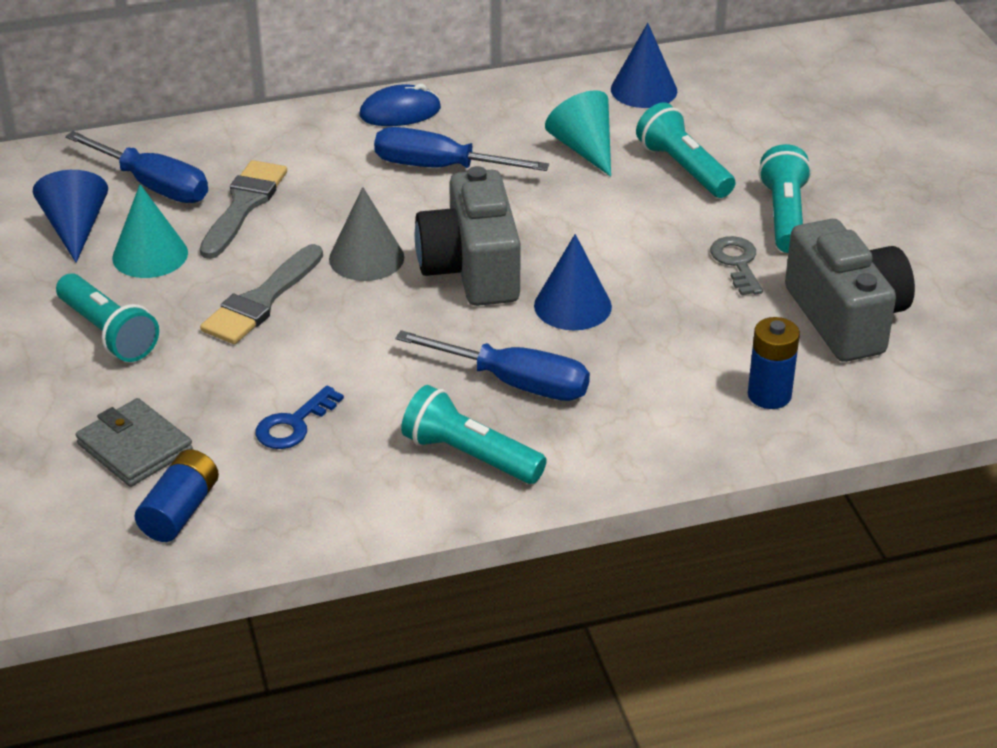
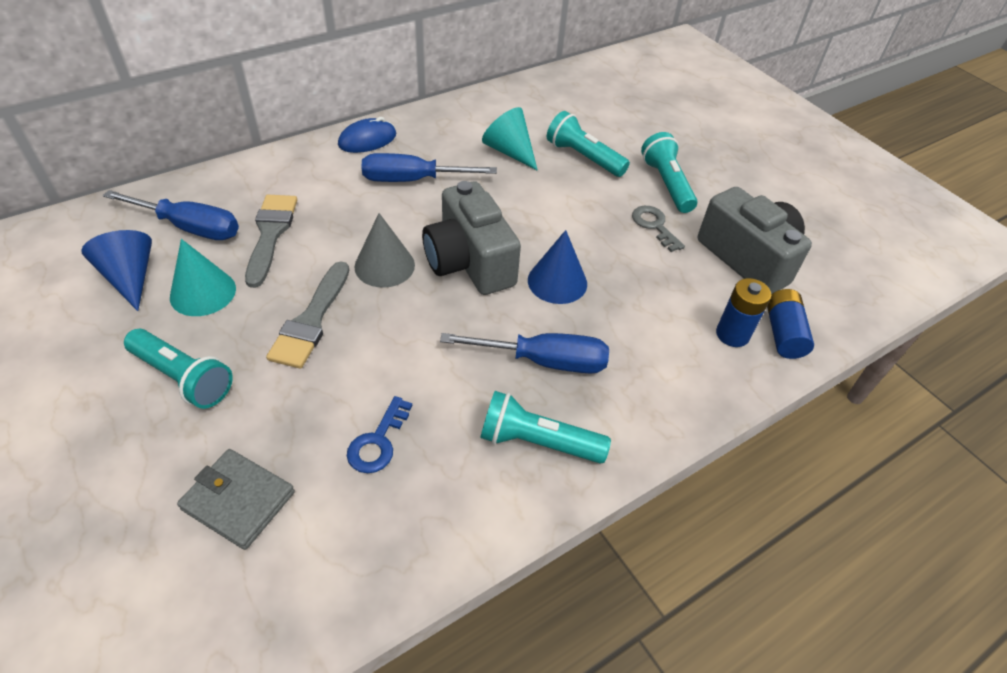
camera: 20 degrees left, 10 degrees up
(180, 511) = (302, 567): blue battery -> blue battery (783, 333)
(643, 90) = (530, 103): blue cone -> none

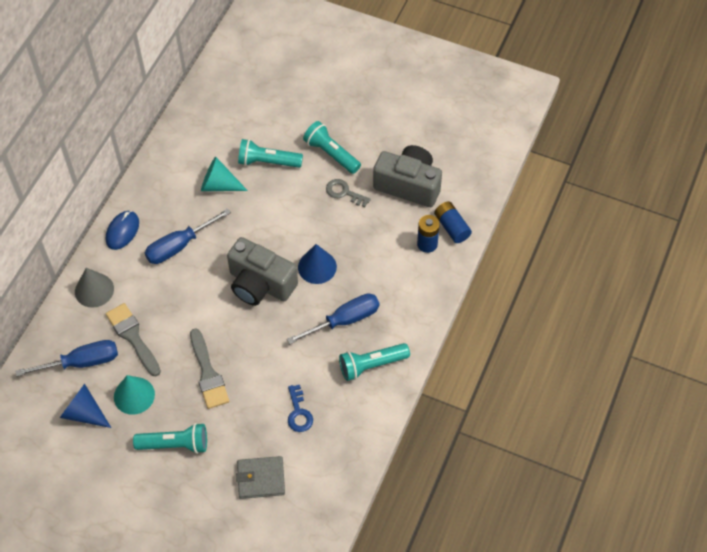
camera: 30 degrees left, 10 degrees up
(384, 265) = (216, 316): grey cone -> grey cone (94, 290)

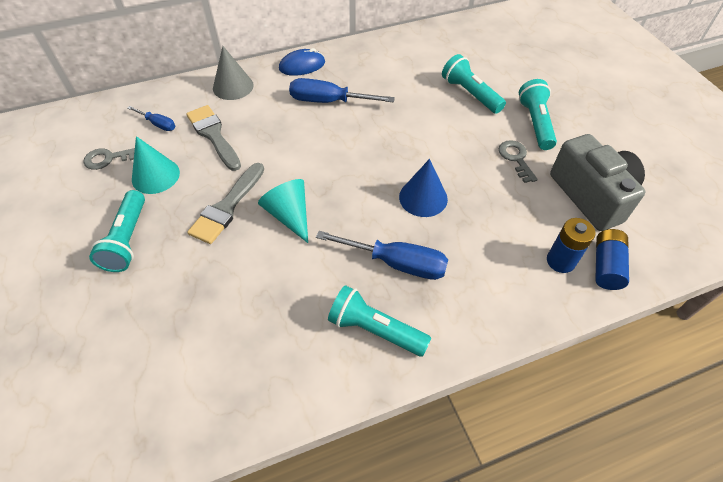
camera: 45 degrees right, 5 degrees down
(81, 362) = (158, 124): blue screwdriver -> blue screwdriver, size x0.55
(84, 413) = (109, 158): blue cone -> grey key
(133, 337) = (213, 135): grey brush -> grey brush turned 45 degrees counterclockwise
(175, 444) = (128, 240): turquoise flashlight -> turquoise flashlight turned 45 degrees clockwise
(219, 185) = (411, 84): turquoise cone -> turquoise cone (289, 215)
(260, 284) = (356, 173): grey camera -> none
(261, 478) = (144, 340): grey wallet -> none
(299, 413) = (253, 310): blue key -> none

